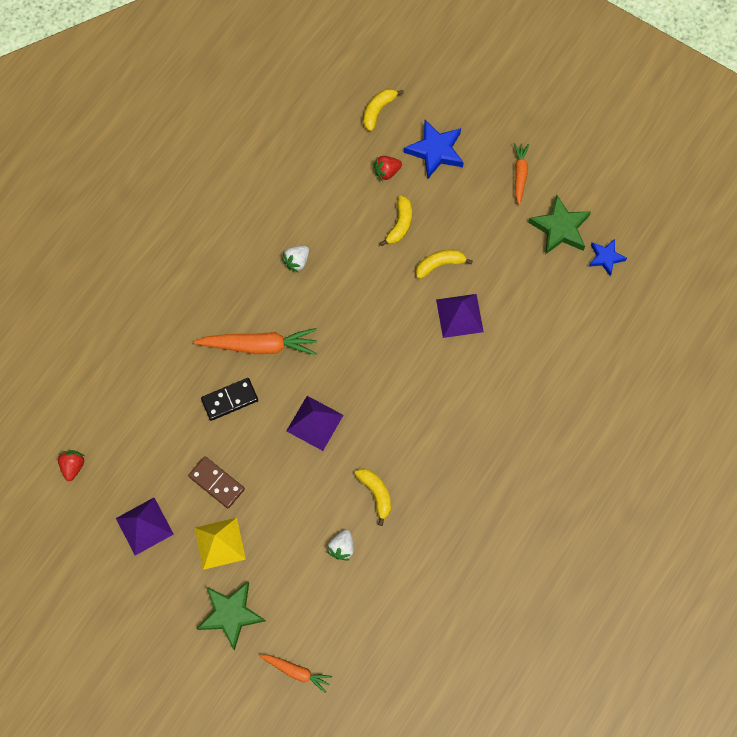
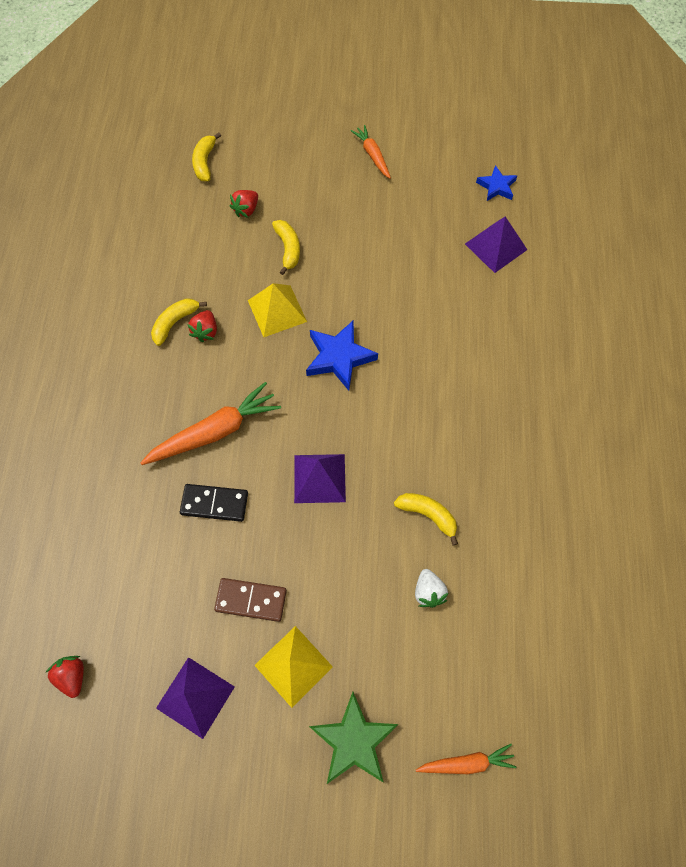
camera: 30 degrees left, 5 degrees down
(229, 400) = (214, 504): black domino -> black domino turned 60 degrees clockwise
(297, 261) = (205, 331): white strawberry -> red strawberry
(360, 273) = (277, 310): none -> yellow pyramid
(435, 151) = (281, 171): blue star -> blue star (339, 357)
(440, 264) = (349, 265): yellow banana -> yellow banana (175, 323)
(459, 315) = (398, 301): purple pyramid -> purple pyramid (496, 246)
(560, 228) = (439, 182): green star -> none

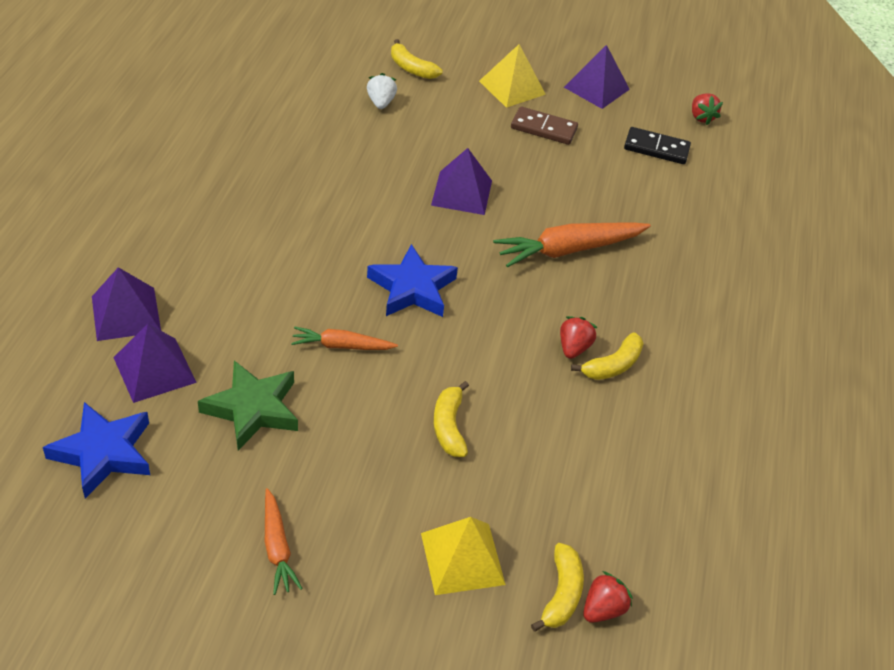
camera: 175 degrees left, 20 degrees down
(214, 504) = (573, 195): black domino -> black domino (656, 148)
(246, 210) = (502, 497): red strawberry -> red strawberry (602, 609)
(277, 310) = (479, 352): yellow pyramid -> yellow pyramid (462, 558)
(354, 741) = (471, 45): green star -> green star (252, 409)
(428, 515) = (361, 147): yellow banana -> yellow banana (411, 68)
(466, 763) = (387, 20): orange carrot -> orange carrot (342, 346)
(496, 186) = (103, 453): blue star -> blue star, size x1.63
(537, 284) = (126, 314): none -> purple pyramid

